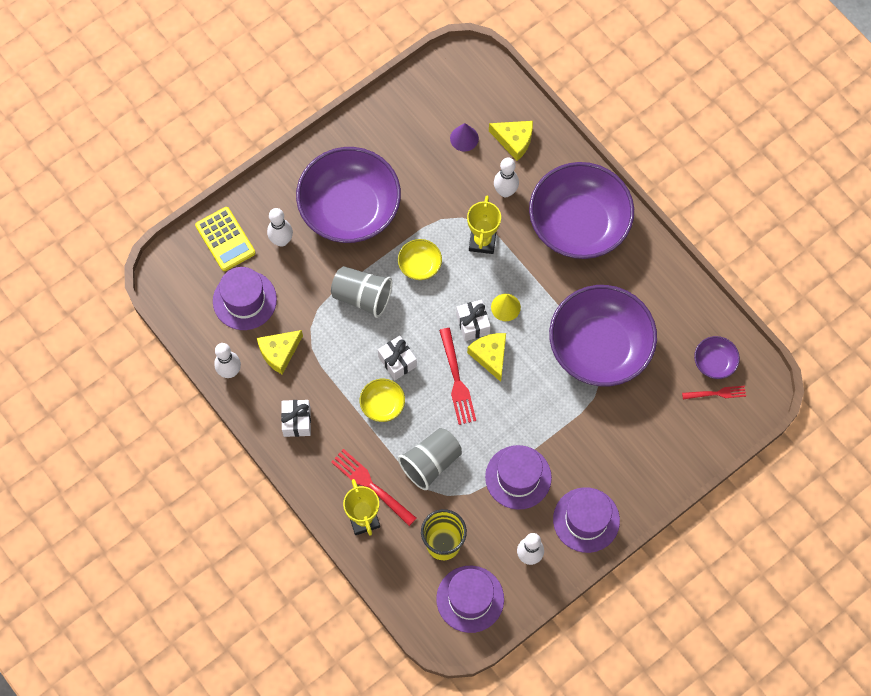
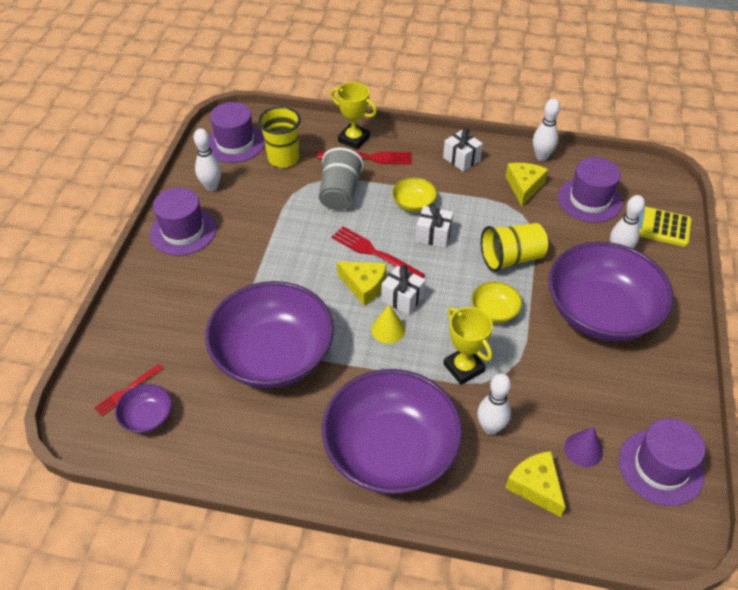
camera: 140 degrees right, 20 degrees down
(362, 296) = (511, 258): grey cup -> yellow cup
(514, 141) = (535, 486): yellow cheese -> yellow cheese turned 75 degrees clockwise
(518, 477) = (263, 224): purple hat -> purple hat (660, 467)

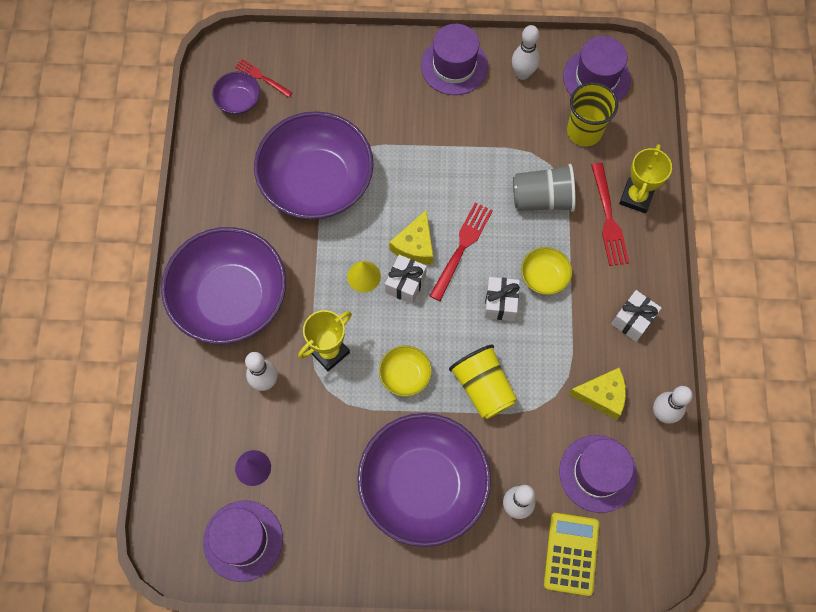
camera: 80 degrees right, 20 degrees up
(535, 486) = (210, 425): yellow cheese -> none

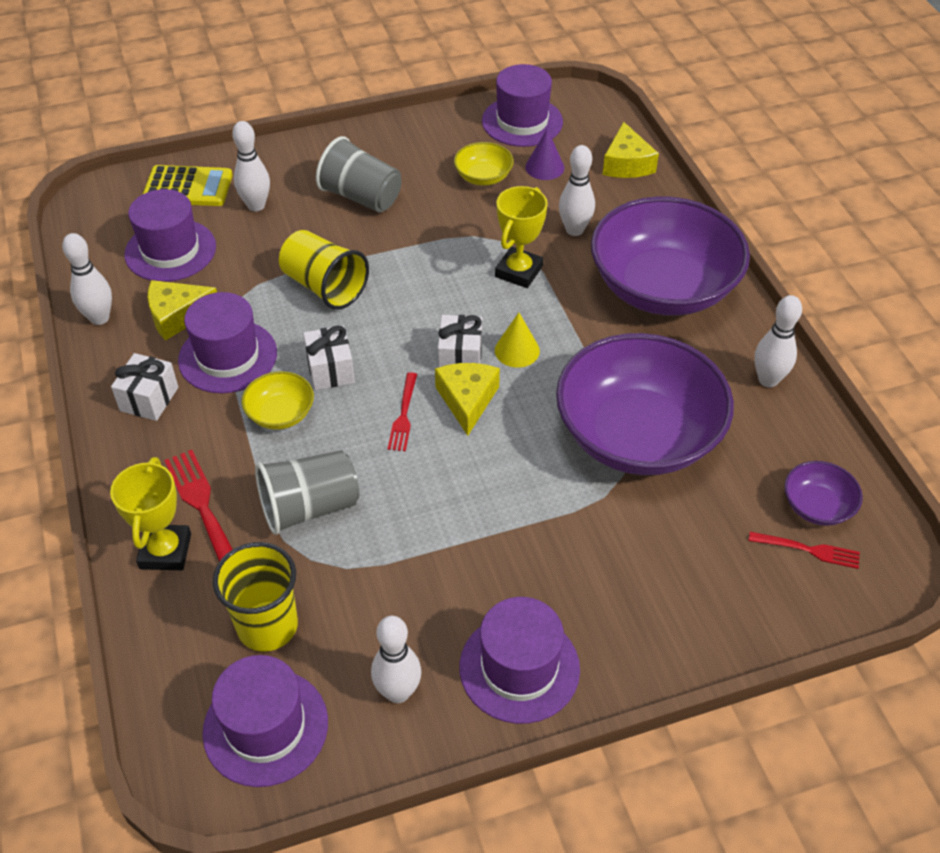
camera: 160 degrees right, 20 degrees down
(182, 446) = (626, 164): none -> yellow cheese
(208, 195) = (768, 380): none -> white bowling pin
(405, 375) = (420, 274): yellow bowl -> yellow bowl (483, 177)
(423, 485) = (361, 197): purple bowl -> grey cup
(462, 248) = (403, 415): red fork -> red fork, size x0.63
(571, 341) = (228, 356): none -> purple hat
(571, 554) = (188, 187): yellow calculator -> yellow calculator turned 75 degrees counterclockwise

